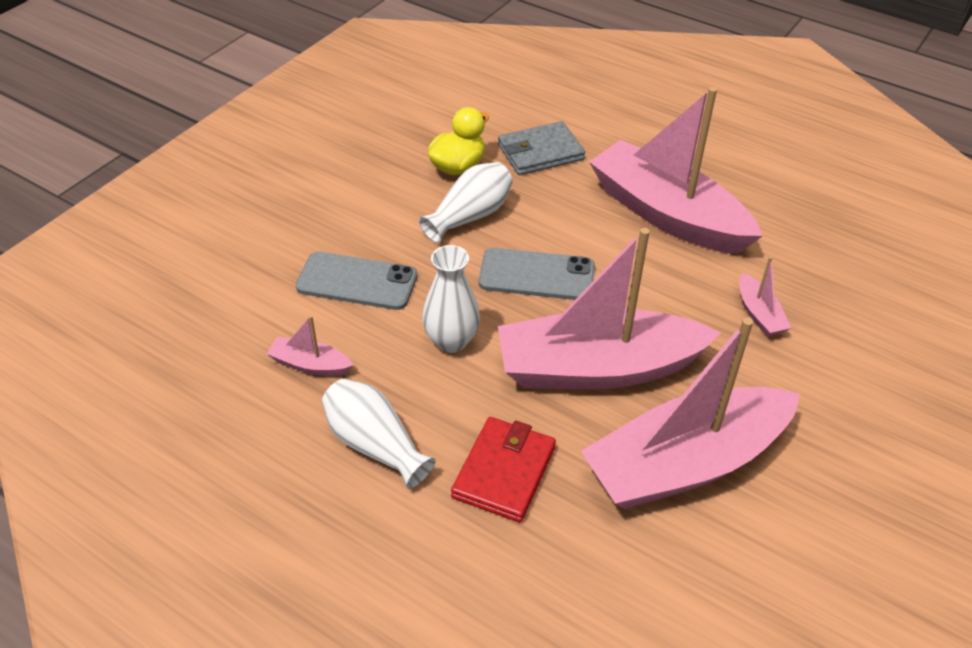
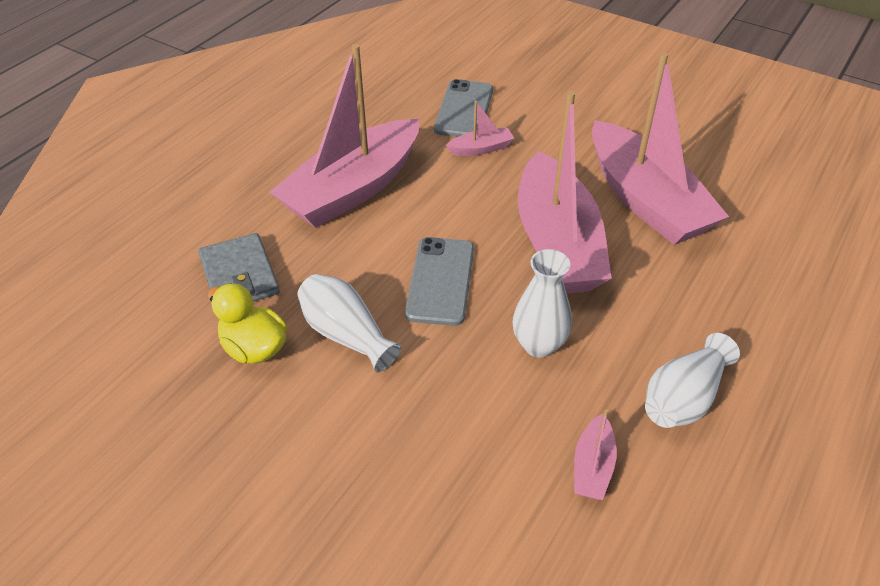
camera: 90 degrees left, 0 degrees up
(357, 281) = (457, 434): grey phone -> grey phone (464, 110)
(504, 472) = (686, 304): red wallet -> none

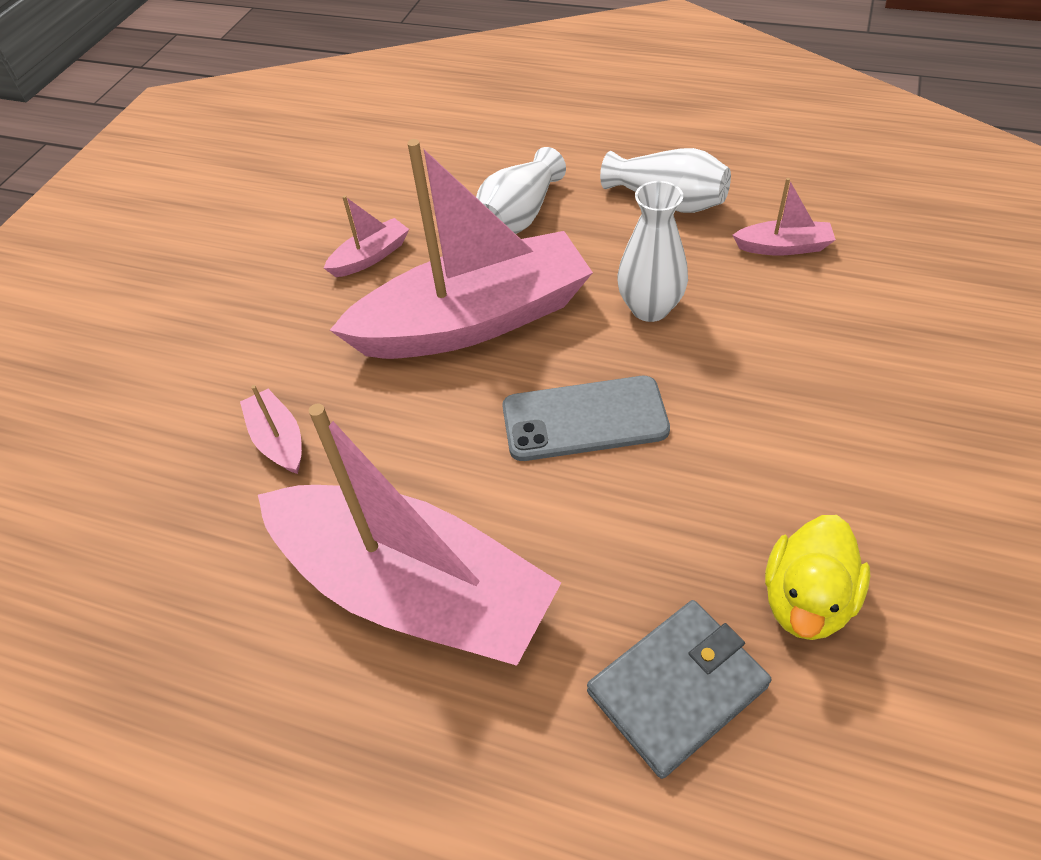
camera: 100 degrees left, 5 degrees up
(346, 335) = (726, 494): white vase -> white vase (519, 216)
(464, 110) = (166, 487): grey phone -> none
(645, 200) = (370, 257): pink boat -> pink boat, size x0.40

